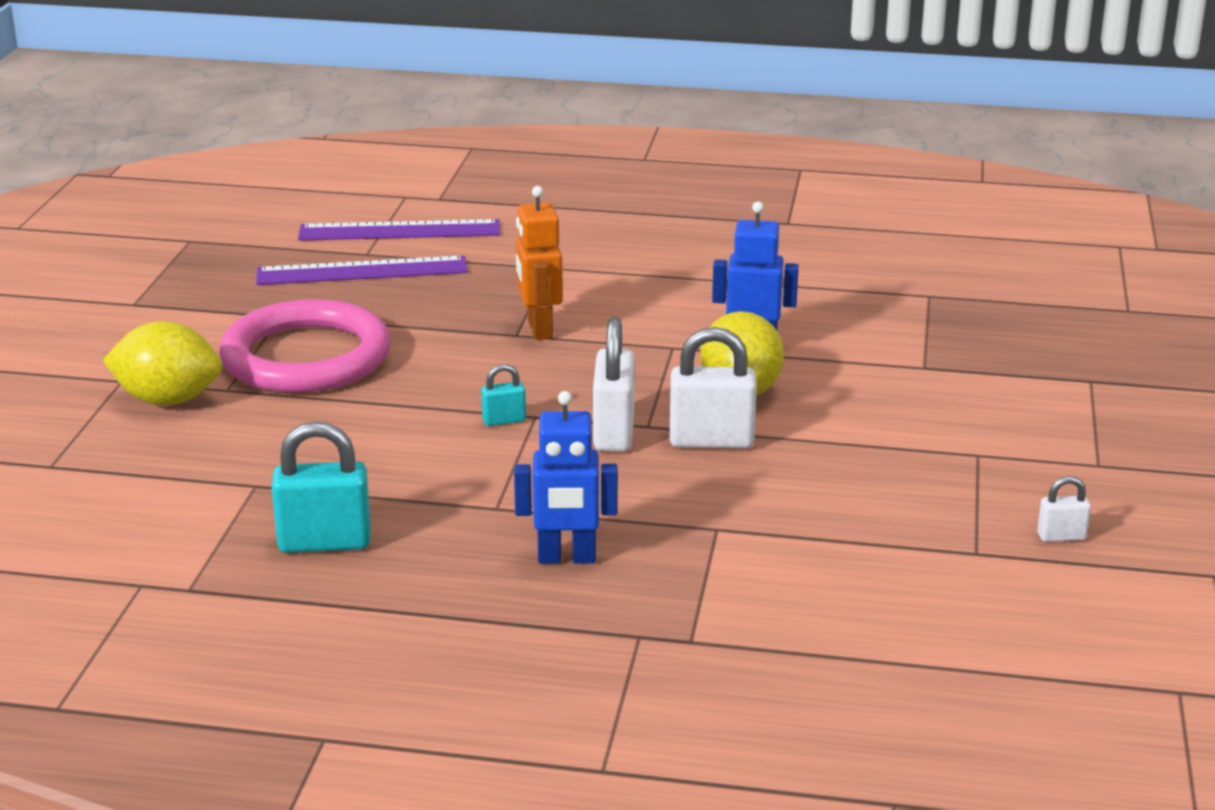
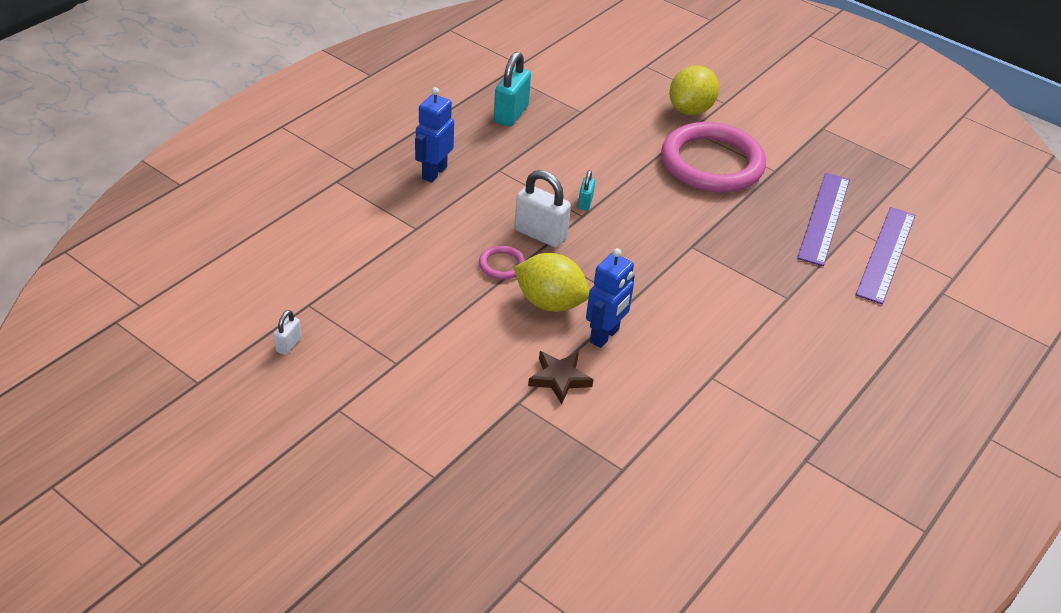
camera: 115 degrees right, 15 degrees up
(539, 329) = (691, 257): orange robot -> none
(711, 441) = (502, 265): white padlock -> pink ring
(856, 354) = (559, 378): none -> brown star

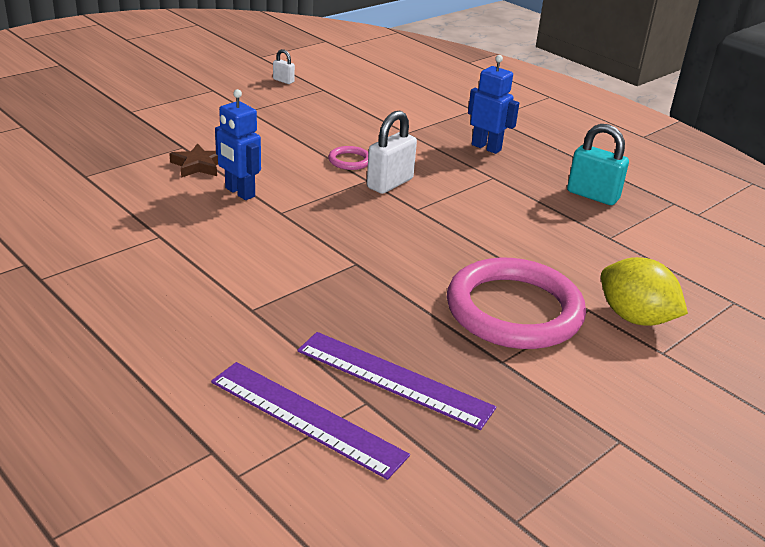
camera: 100 degrees right, 10 degrees down
(550, 303) = (293, 174): yellow lemon -> none
(585, 203) = (437, 213): turquoise padlock -> none

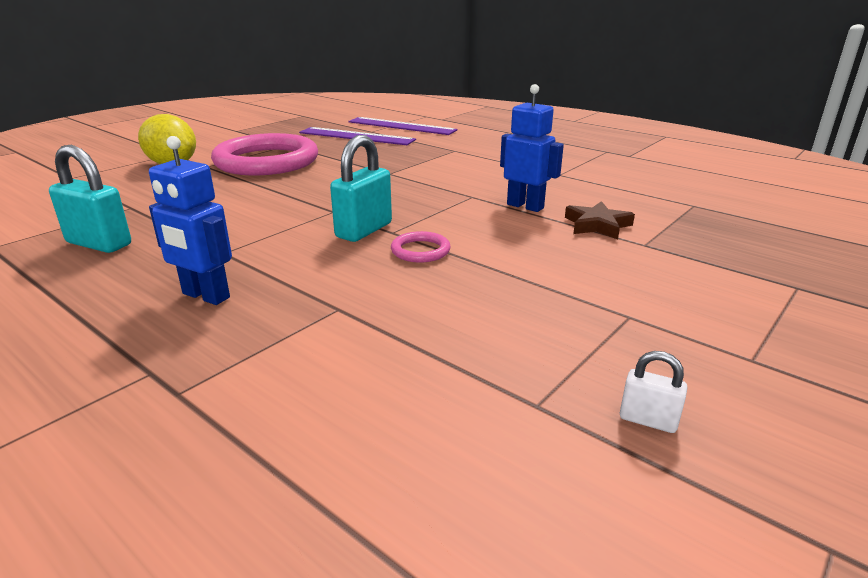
camera: 175 degrees right, 5 degrees down
(390, 183) = (364, 230): white padlock -> turquoise padlock

